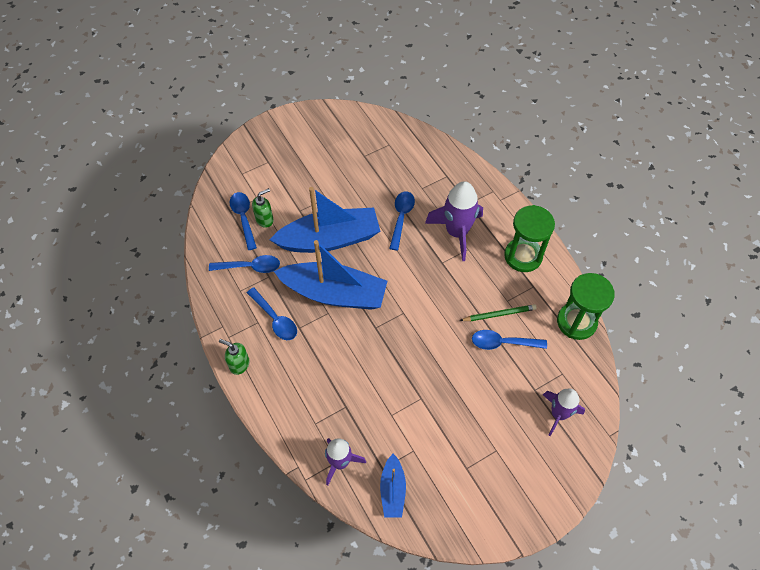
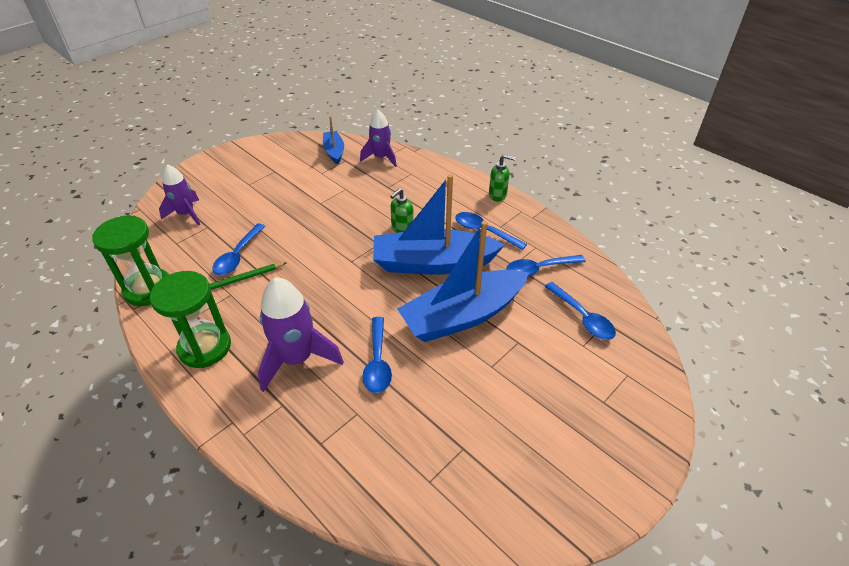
camera: 165 degrees right, 15 degrees down
(265, 220) = (555, 321): green soap dispenser -> green soap dispenser (402, 229)
(503, 343) = (238, 255): blue spoon -> blue spoon turned 120 degrees clockwise

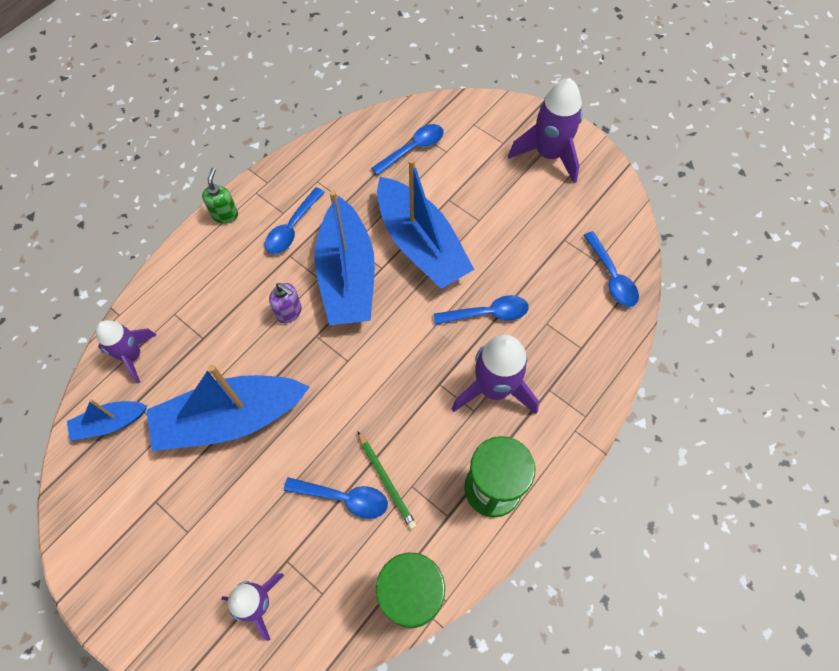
camera: 95 degrees left, 20 degrees up
(320, 200) = (230, 419): none -> blue boat
(402, 229) = (289, 312): green soap dispenser -> purple soap dispenser
(539, 269) = (351, 179): blue spoon -> blue spoon (611, 276)
(591, 450) = (549, 154): none -> purple rocket

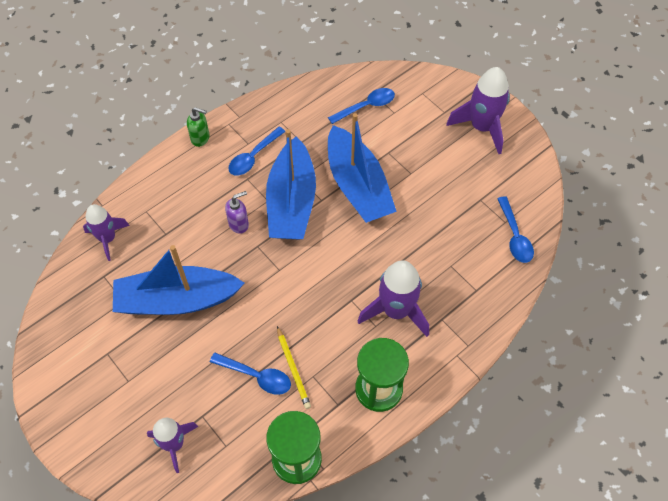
camera: 10 degrees right, 5 degrees down
(110, 423) = (82, 288): blue boat -> none
(225, 215) = (200, 138): green soap dispenser -> green soap dispenser turned 90 degrees clockwise
(289, 312) = (239, 224): purple soap dispenser -> purple soap dispenser turned 75 degrees counterclockwise
(386, 481) = (293, 369): green pencil -> yellow pencil
(487, 313) = (402, 250): blue spoon -> none

